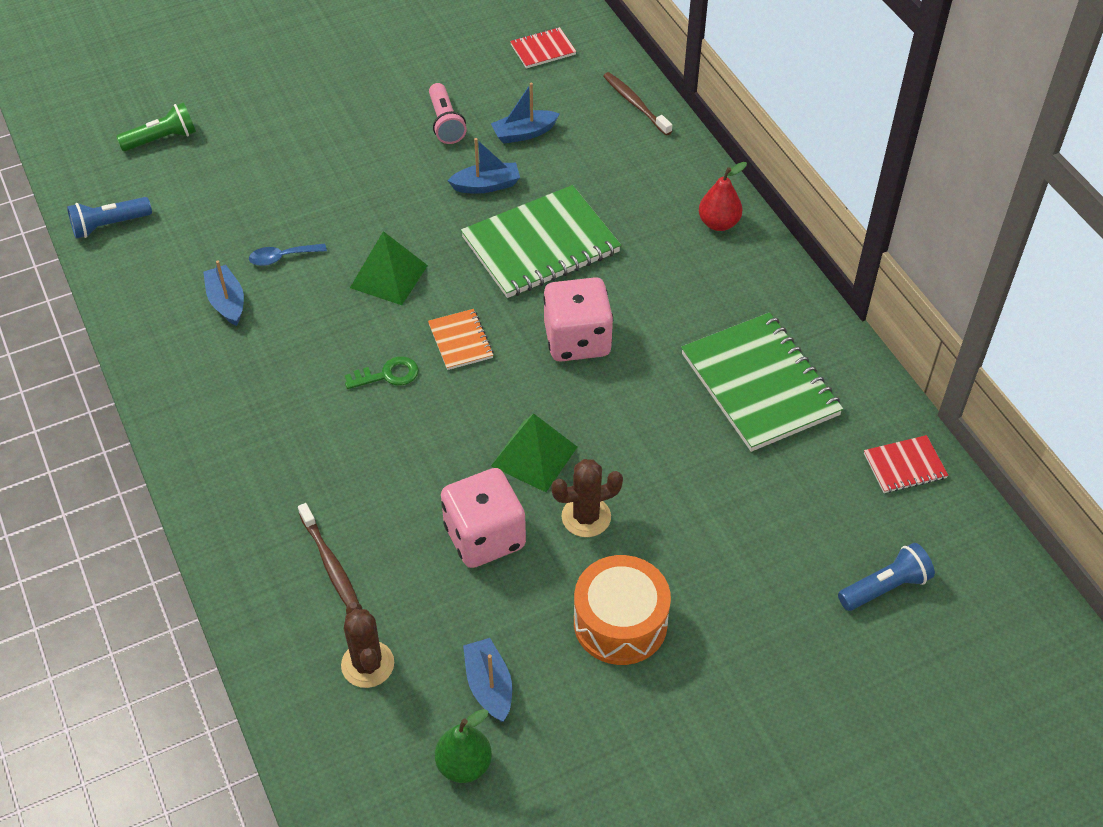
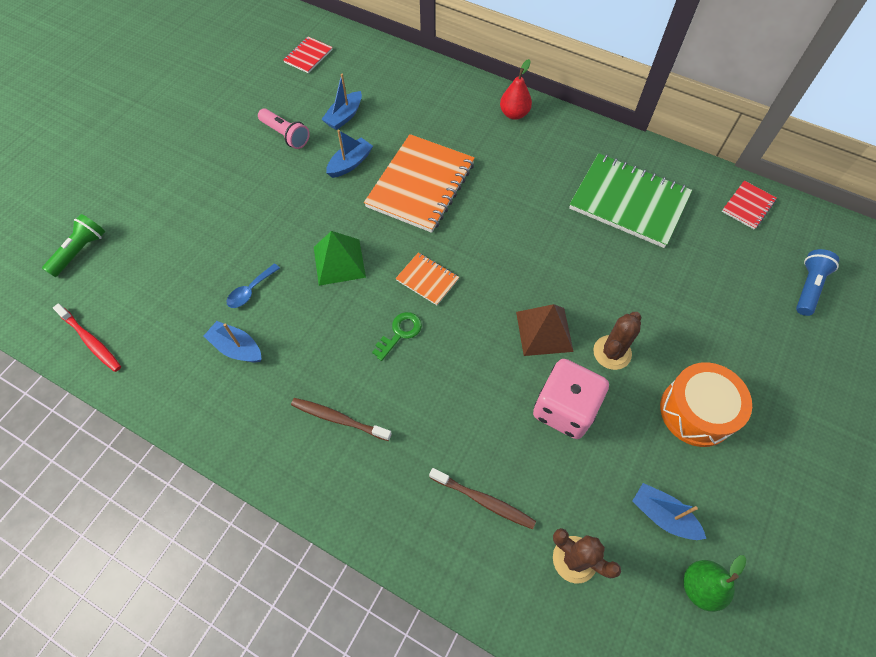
camera: 35 degrees left, 10 degrees up
(109, 225) = (91, 341): blue flashlight -> red toothbrush
(534, 456) = (544, 331): green pyramid -> brown pyramid
(540, 245) = (421, 185): green notebook -> orange notebook
(577, 340) = (499, 236): pink dice -> none
(635, 104) = (397, 64): brown toothbrush -> brown toothbrush (338, 419)

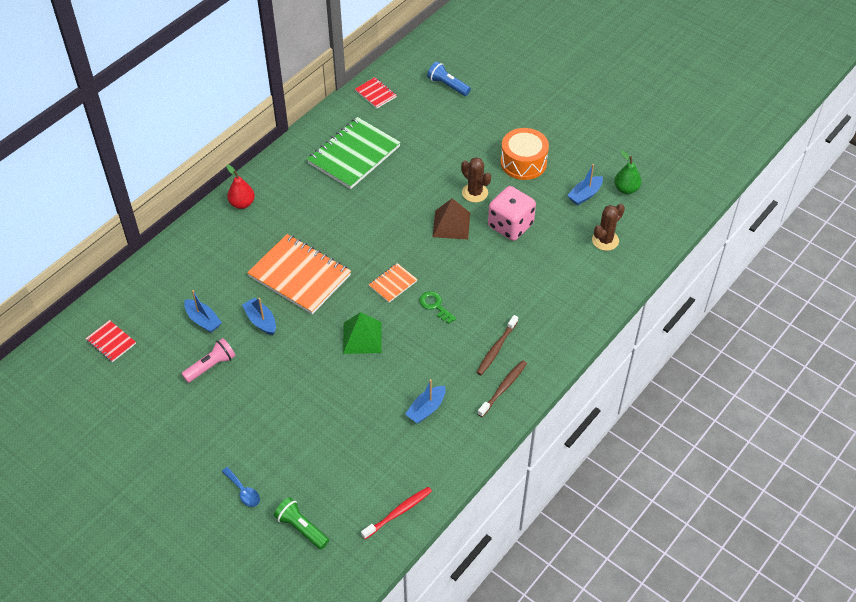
camera: 80 degrees left, 10 degrees down
(250, 291) = (375, 398): blue spoon -> blue spoon (243, 491)
(484, 500) = (565, 277): brown toothbrush -> brown toothbrush (503, 388)

